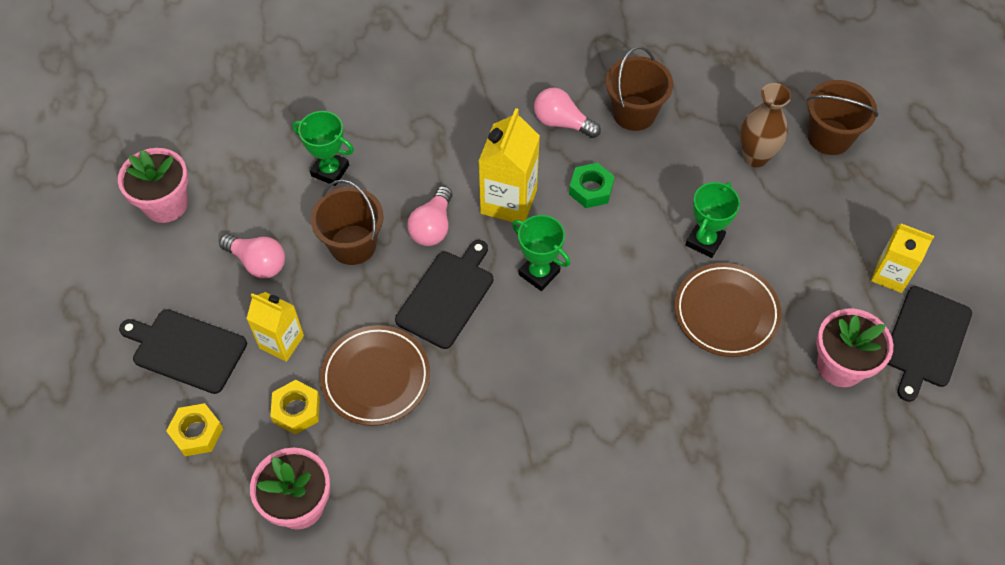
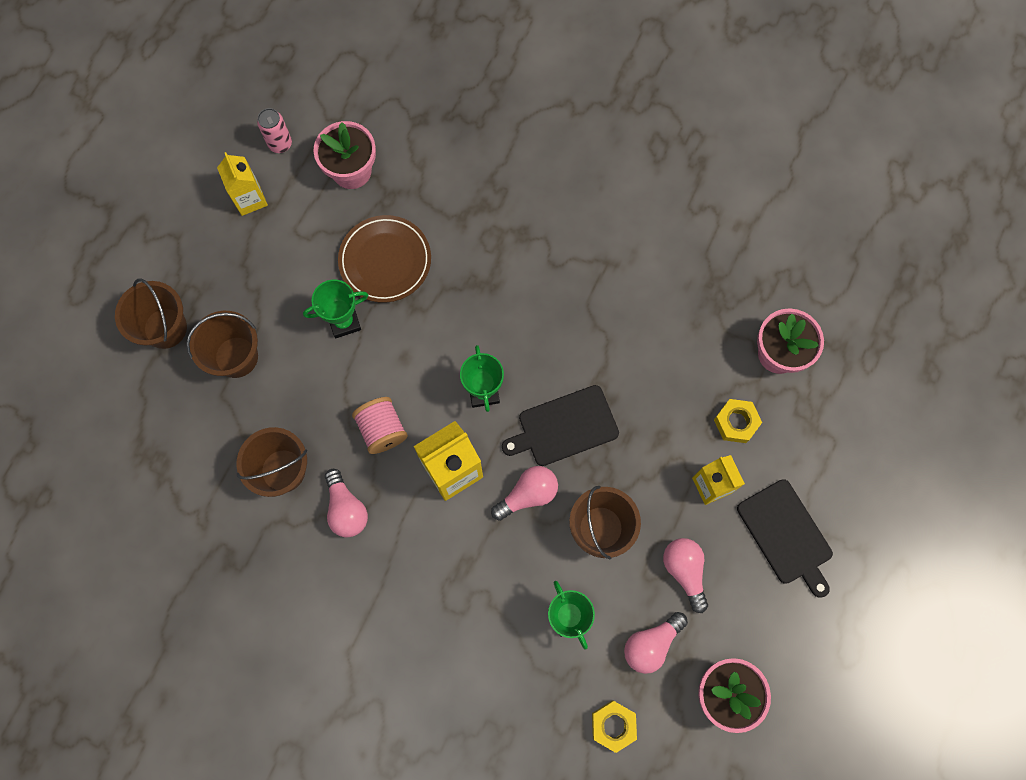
camera: 140 degrees left, 15 degrees up
(196, 433) = (817, 460): yellow nut -> yellow nut (613, 725)
(248, 197) = (651, 644): none -> pink light bulb
(376, 377) = (663, 403): brown plate -> none
(591, 189) = (382, 430): green nut -> pink spool
(755, 157) = (236, 357): brown vase -> brown bucket
(925, 340) = (280, 144): black cutting board -> pink can

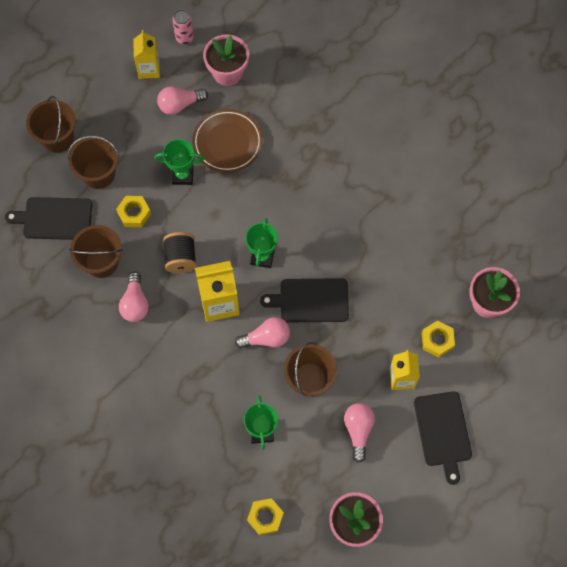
camera: 20 degrees right, 5 degrees down
(201, 434) = (54, 218): none -> black cutting board
(301, 392) = (134, 213): none -> yellow nut
(382, 430) = (181, 258): pink spool -> black spool
(651, 644) = (314, 472): pink light bulb -> pink light bulb (180, 105)

